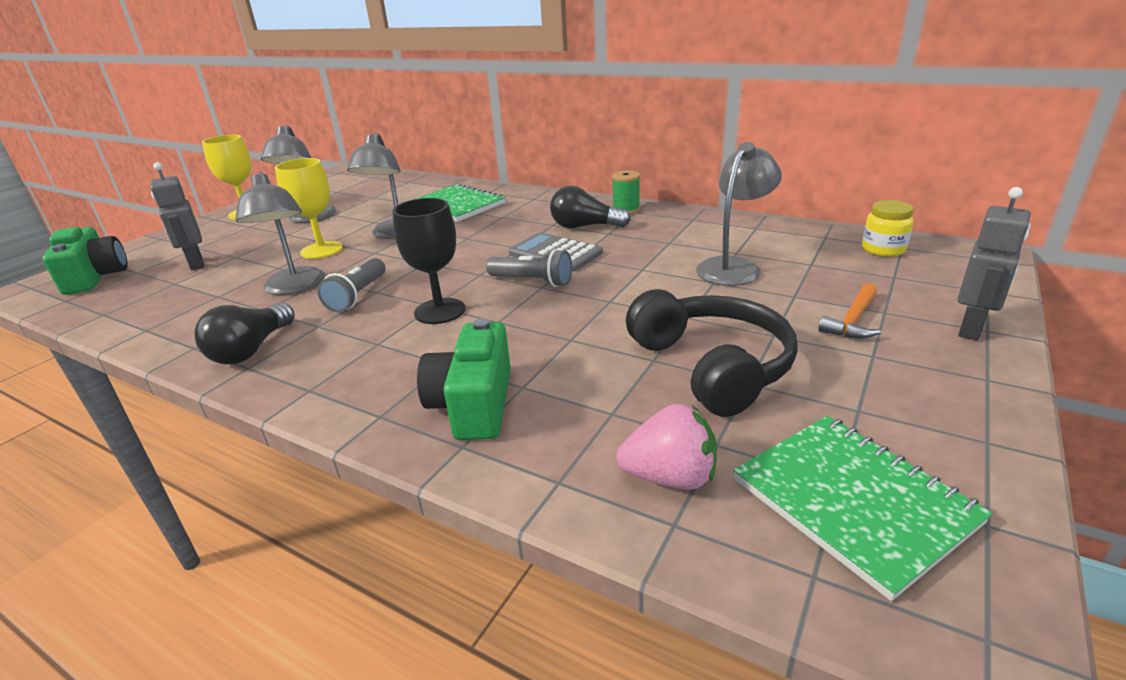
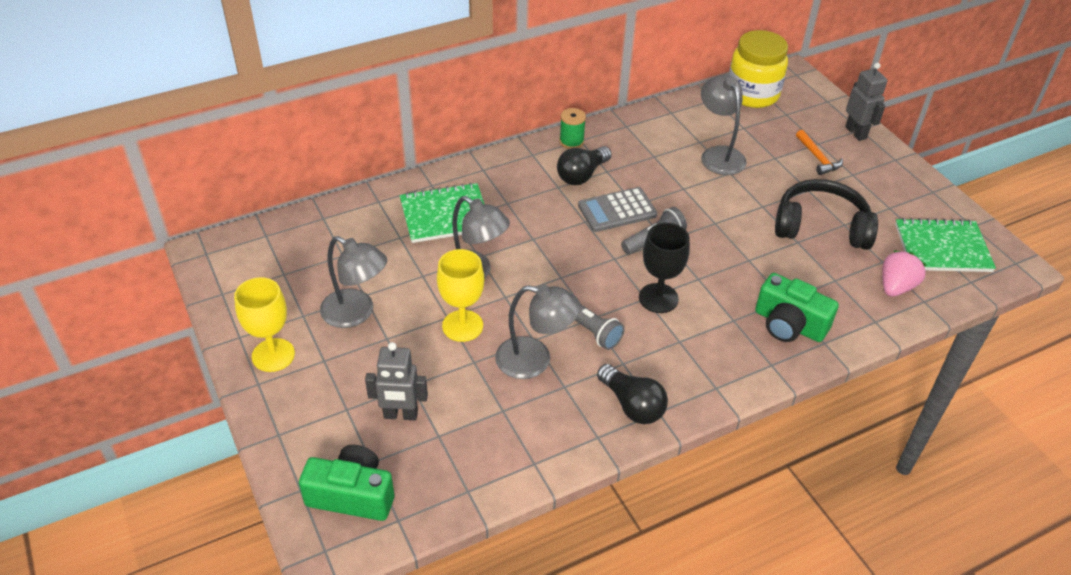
camera: 60 degrees left, 15 degrees up
(883, 249) = (752, 94): yellow jar -> yellow jar, size x1.89

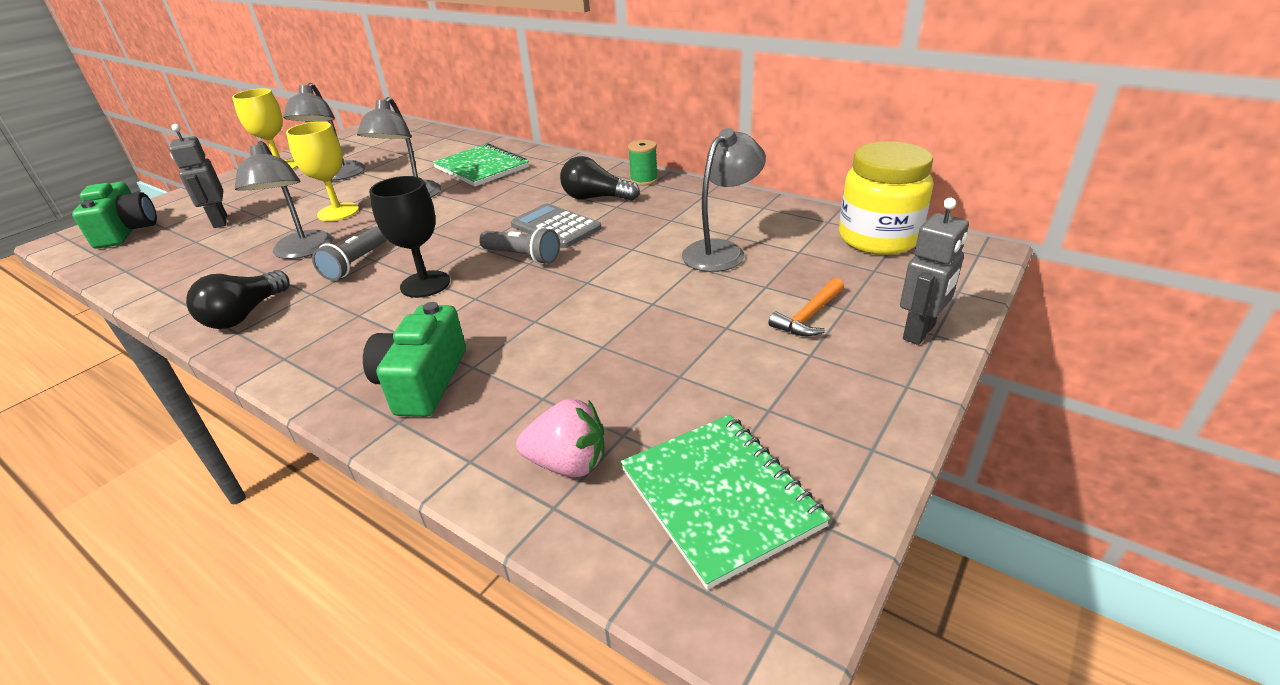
camera: 65 degrees right, 10 degrees down
(821, 226) = (654, 356): black headphones -> none

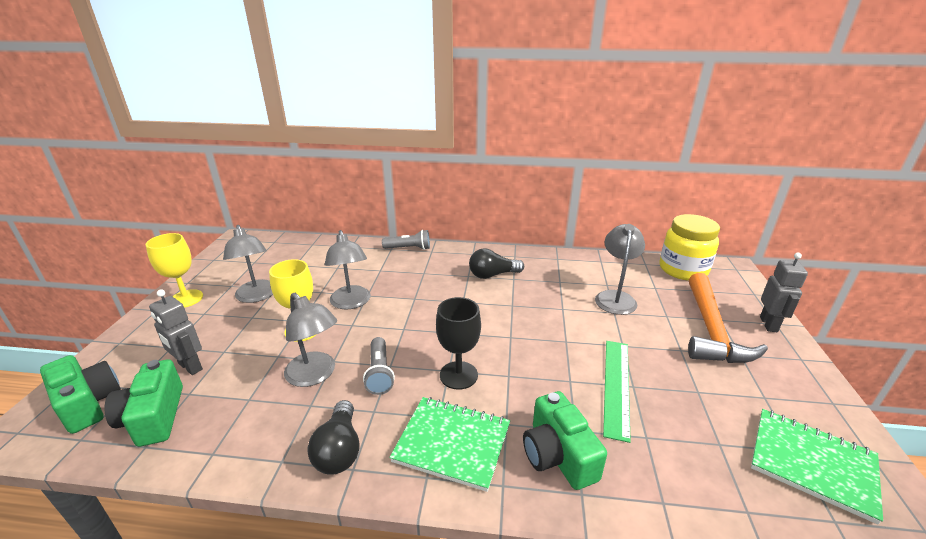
camera: 30 degrees left, 5 degrees down
(154, 252) = (154, 417): none -> green camera
(481, 167) = (377, 266): green notebook -> green notebook (452, 443)
(523, 257) = (501, 333): grey flashlight -> grey flashlight (409, 248)
(556, 227) = (494, 304): grey calculator -> none
(568, 463) = (718, 477): pink strawberry -> none
(581, 340) = (616, 386): none -> green ruler
(644, 180) = (507, 255): green spool -> none
(809, 316) = (711, 330): orange hammer -> orange hammer, size x2.18

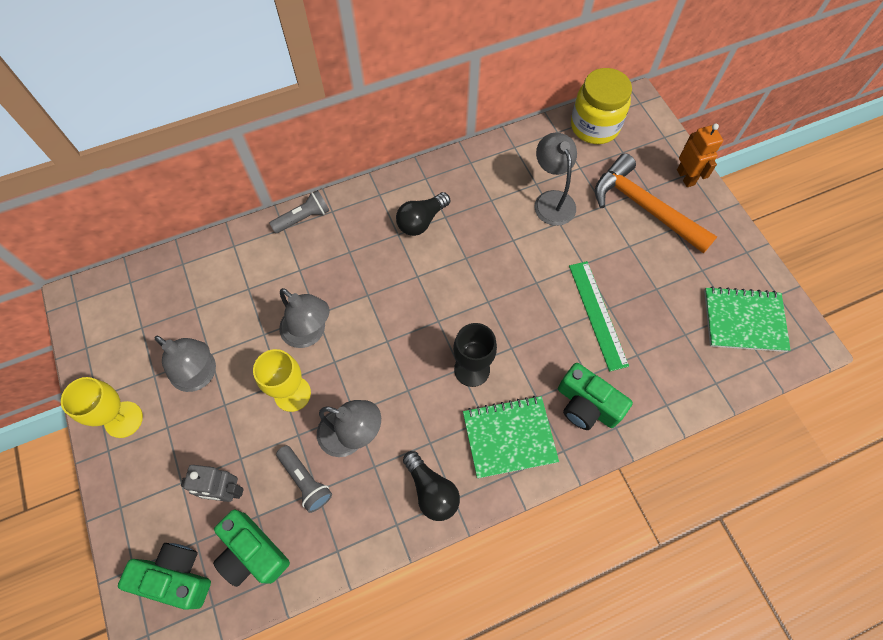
camera: 30 degrees left, 35 degrees up
(379, 373) = (405, 403): grey flashlight -> grey flashlight (305, 481)
(711, 330) = (644, 207): orange hammer -> orange hammer turned 150 degrees clockwise
(769, 324) = (685, 177): grey robot -> orange robot

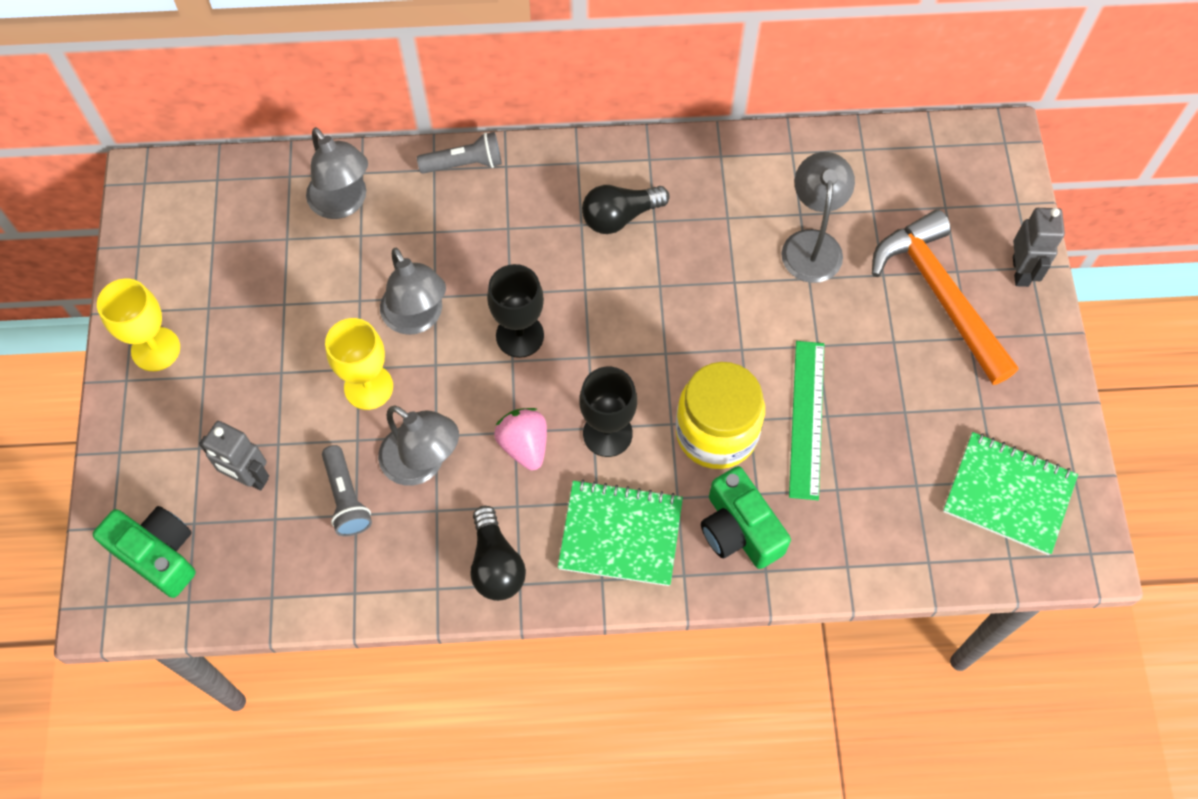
camera: 20 degrees right, 0 degrees up
(200, 375) = (264, 326): grey lamp -> grey lamp (343, 203)
(253, 552) = (254, 559): green camera -> none
(385, 322) = (520, 335): none -> black goblet
(418, 397) = (524, 445): none -> pink strawberry
(594, 126) = (921, 157): yellow jar -> yellow jar (716, 433)
(685, 177) = (1021, 271): orange robot -> grey robot

